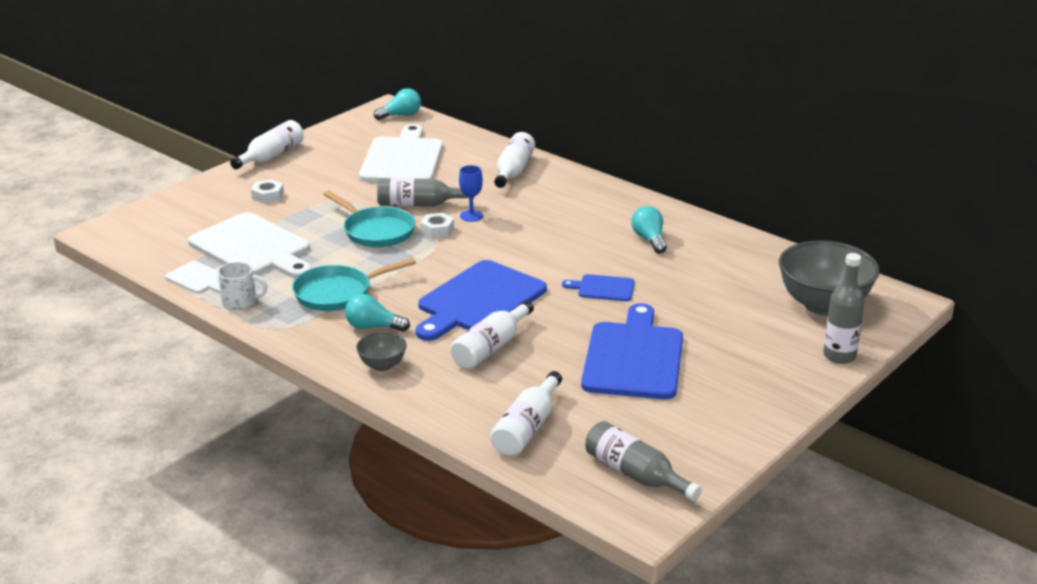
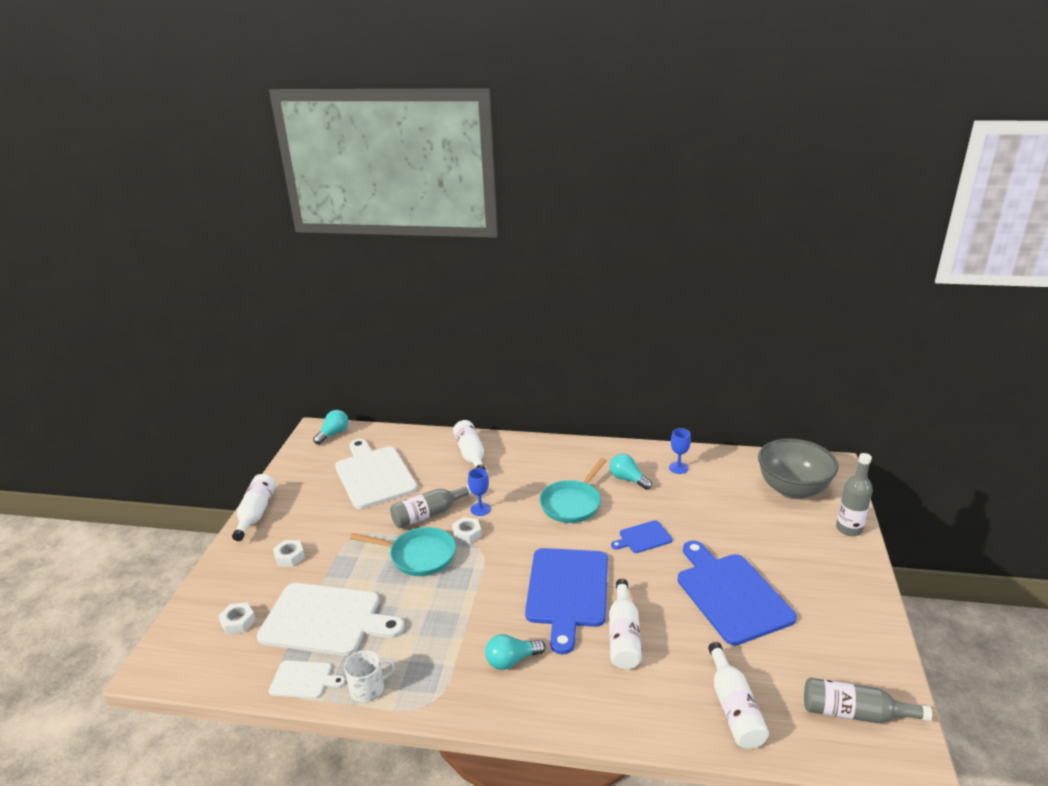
camera: 30 degrees left, 0 degrees up
(185, 225) = (238, 622): none -> white nut
(338, 293) = (447, 636): turquoise pan -> turquoise pan (572, 503)
(382, 365) = (559, 700): grey bowl -> none
(718, 247) = (678, 468): none -> blue goblet

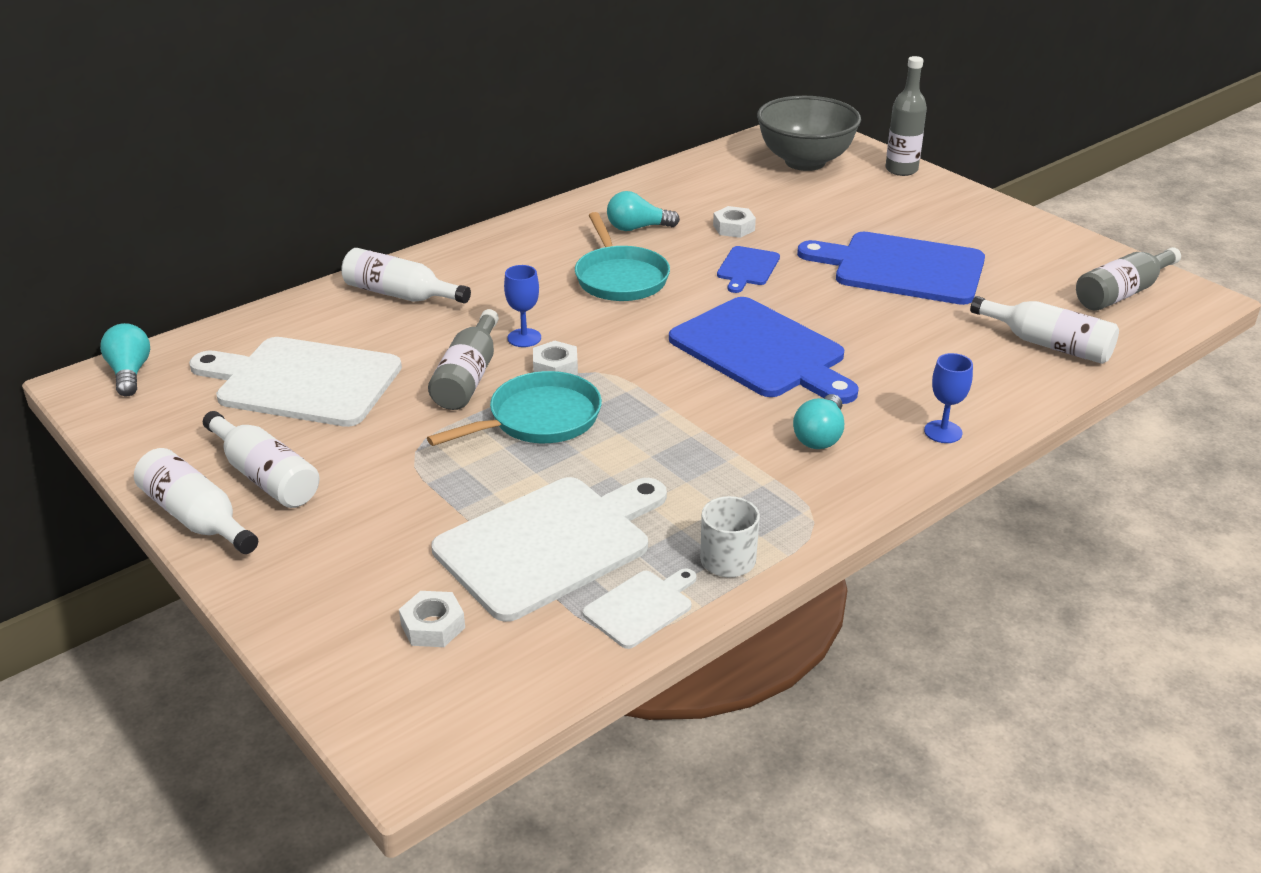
camera: 50 degrees left, 5 degrees up
(289, 557) = (361, 524): white nut -> white nut (734, 228)
(623, 636) = (877, 352): white bottle -> white bottle (265, 476)
(678, 468) = (669, 194): blue goblet -> blue goblet (943, 432)

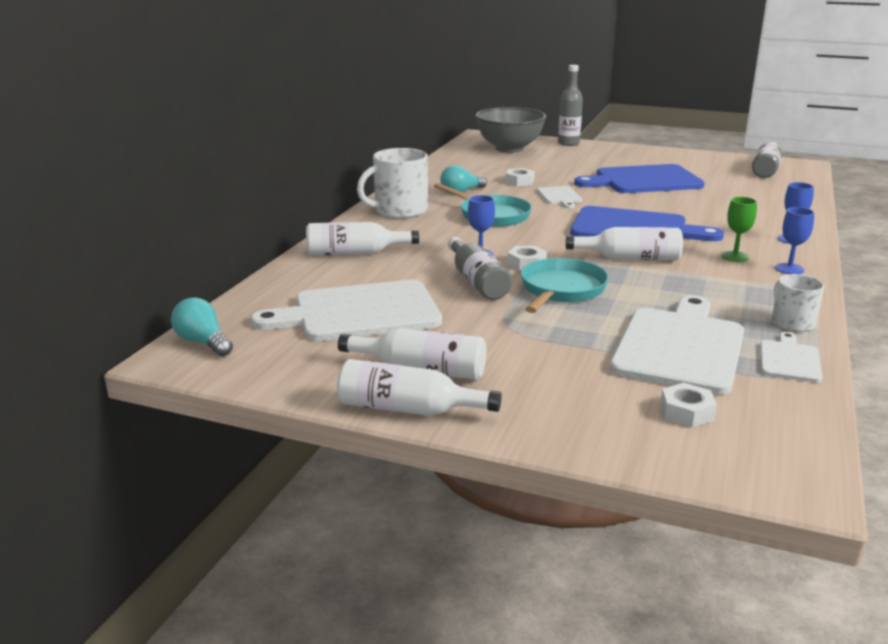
camera: 30 degrees left, 10 degrees down
(527, 241) = (399, 211): none -> white mug
(747, 268) = (559, 196): blue cutting board -> white cutting board
(820, 436) = (735, 256): turquoise light bulb -> green goblet
(859, 479) = (789, 269): none -> blue goblet
(1048, 344) = (771, 194): white bottle -> white bottle (630, 258)

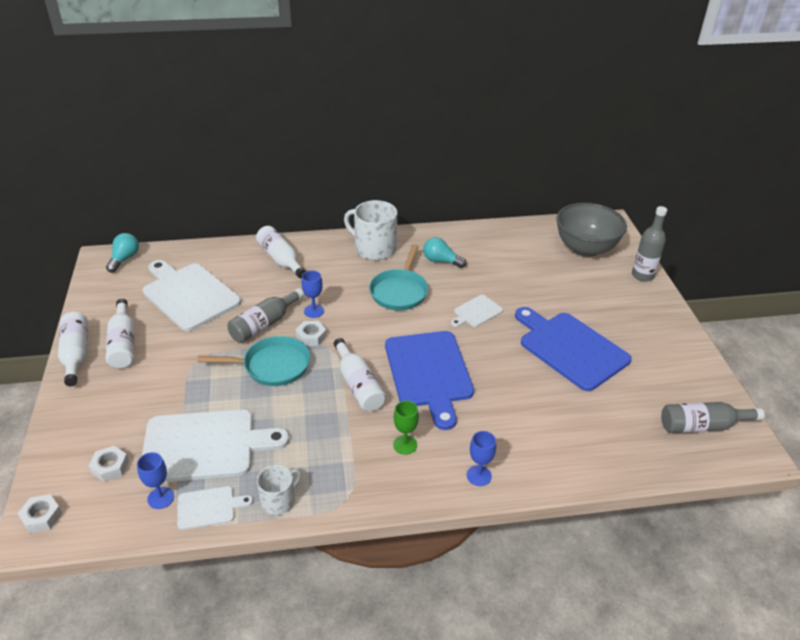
camera: 60 degrees right, 15 degrees up
(519, 181) = (496, 281): white nut -> white nut (42, 517)
(789, 269) = (398, 484): blue goblet -> blue goblet (161, 498)

